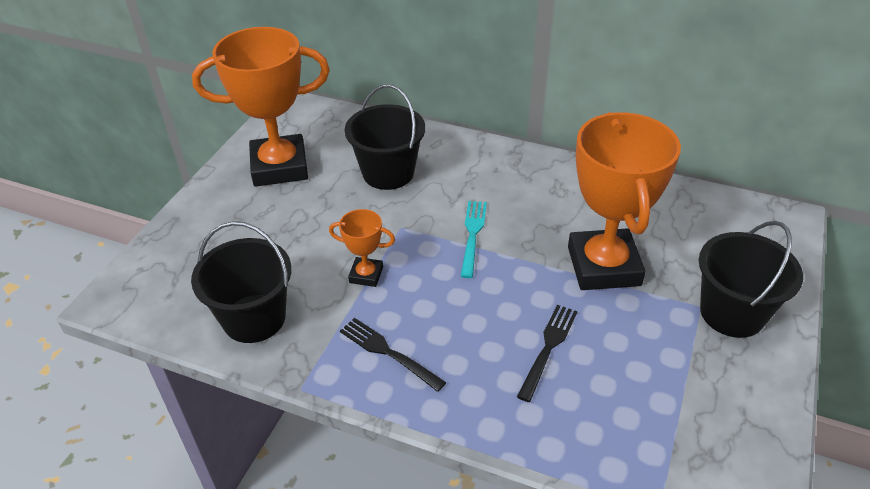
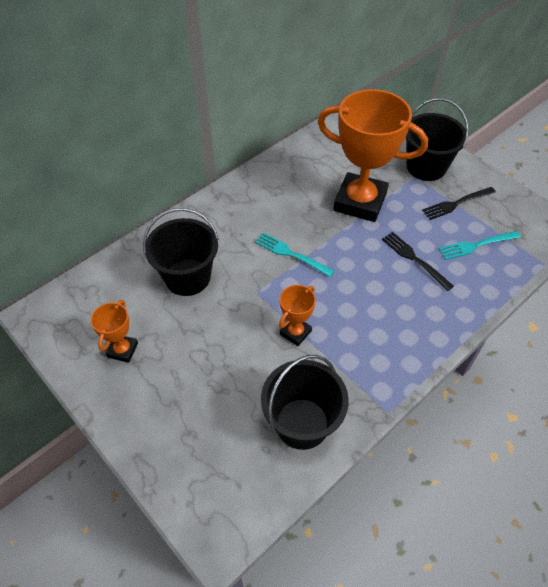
camera: 65 degrees left, 10 degrees up
(279, 167) = (122, 350): orange trophy -> orange trophy, size x0.46
(388, 352) = (379, 346): black fork -> black fork (456, 203)
(627, 411) = (476, 245): none -> turquoise fork

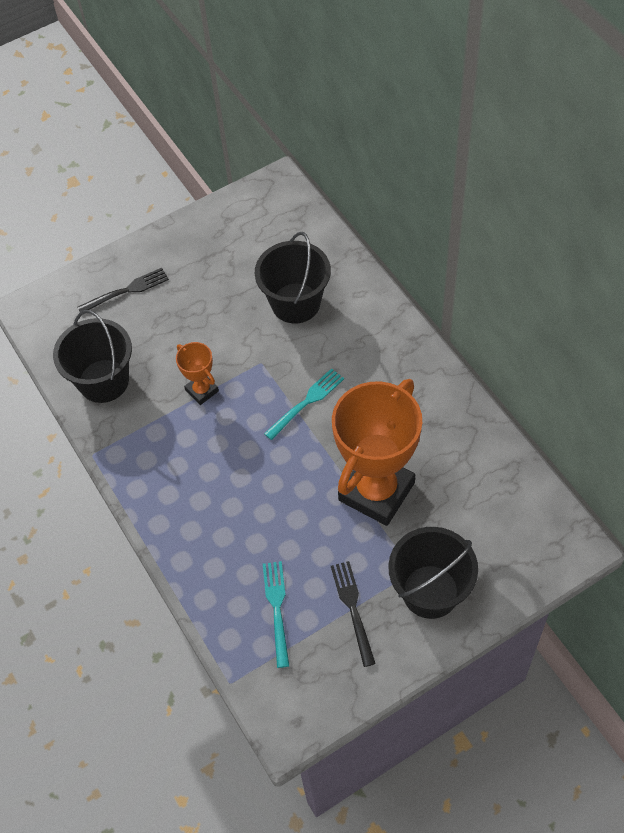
camera: 105 degrees right, 5 degrees up
(122, 350) = (220, 249): orange trophy -> none
(414, 259) = (271, 530): black fork -> black fork (126, 291)

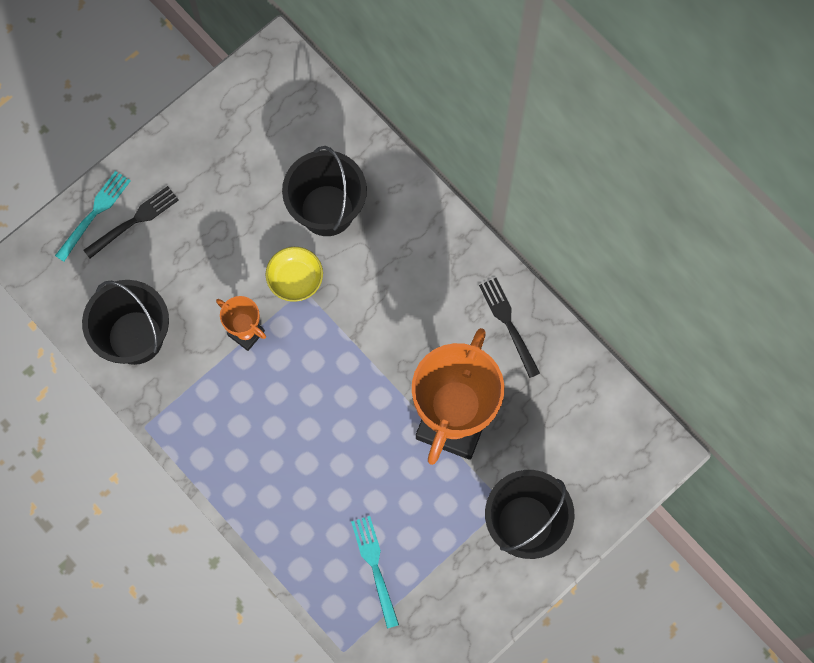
camera: 15 degrees left, 15 degrees up
(255, 353) = (295, 279): none -> yellow bowl
(306, 402) = (361, 330): turquoise fork -> turquoise fork (94, 213)
(353, 609) = (451, 554): black fork -> black fork (508, 324)

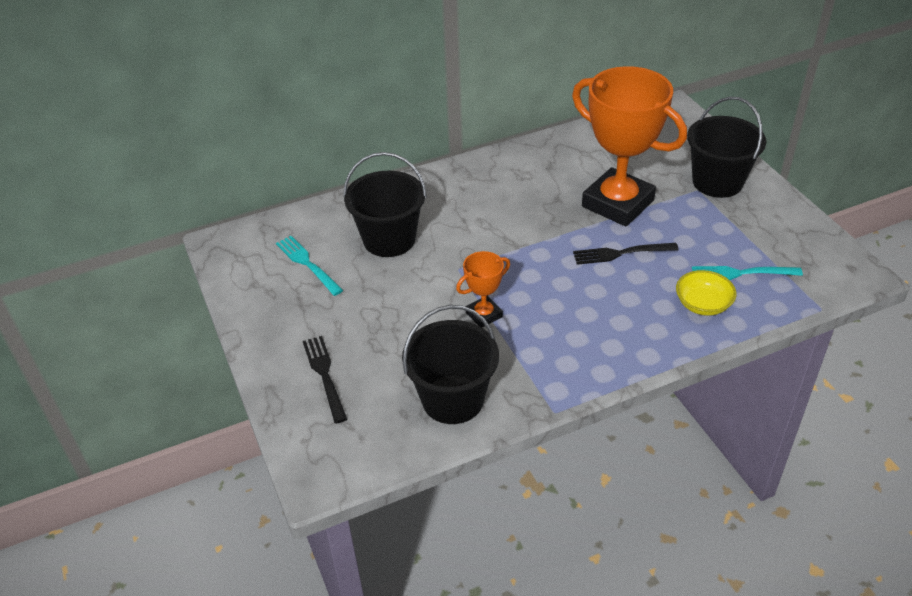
camera: 70 degrees left, 30 degrees down
(94, 213) = (298, 406): turquoise fork -> turquoise fork (307, 264)
(295, 279) = (445, 271): yellow bowl -> yellow bowl (703, 304)
(508, 324) = (542, 159): black fork -> black fork (621, 253)

